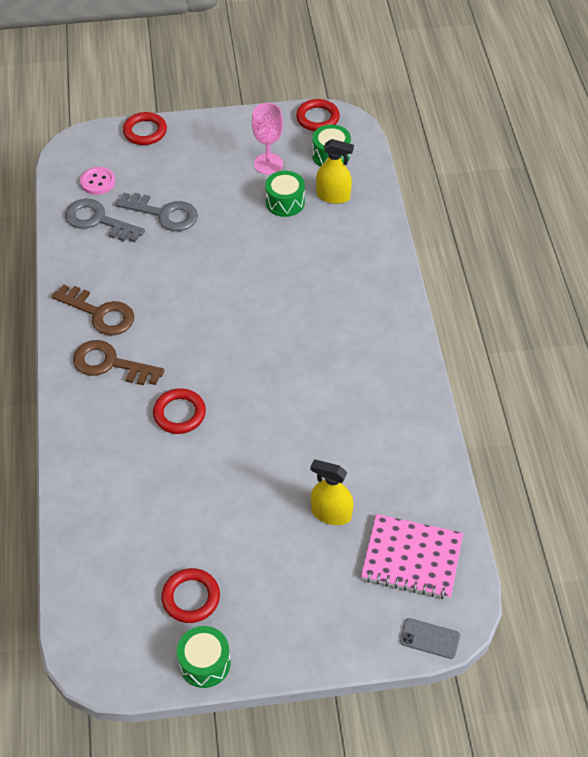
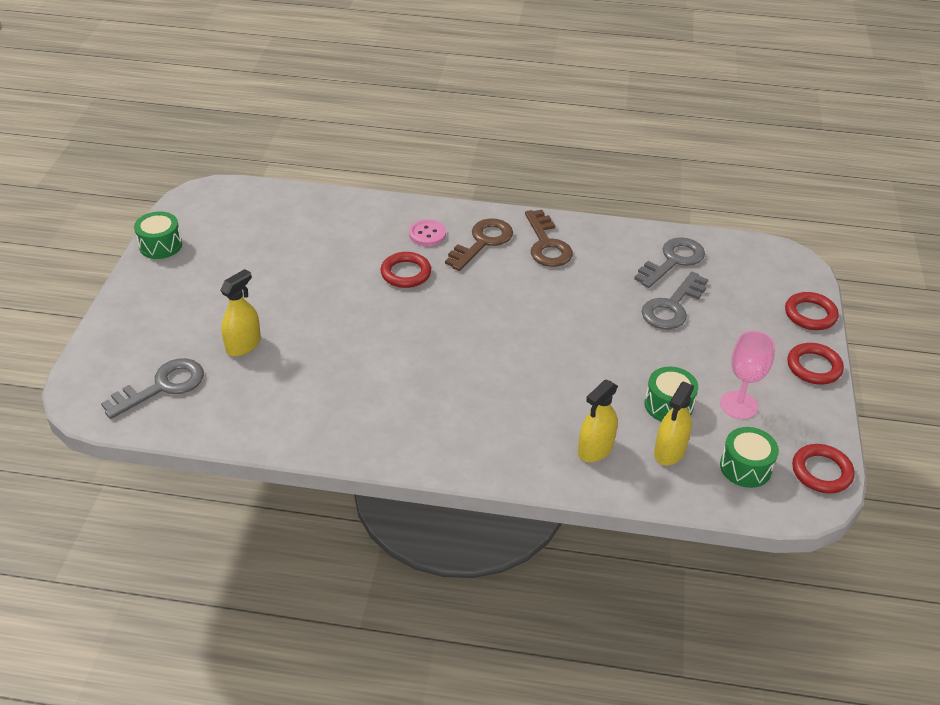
camera: 105 degrees right, 10 degrees down
(98, 182) = (731, 268): pink button -> pink button (427, 234)
(100, 313) = (547, 245): brown key -> brown key turned 60 degrees counterclockwise
(191, 597) = (220, 248): red ring -> red ring (814, 367)
(350, 237) = (595, 449): none -> yellow spray bottle
(412, 558) = (162, 386): pink notebook -> grey key
(430, 638) = (80, 376): grey phone -> none

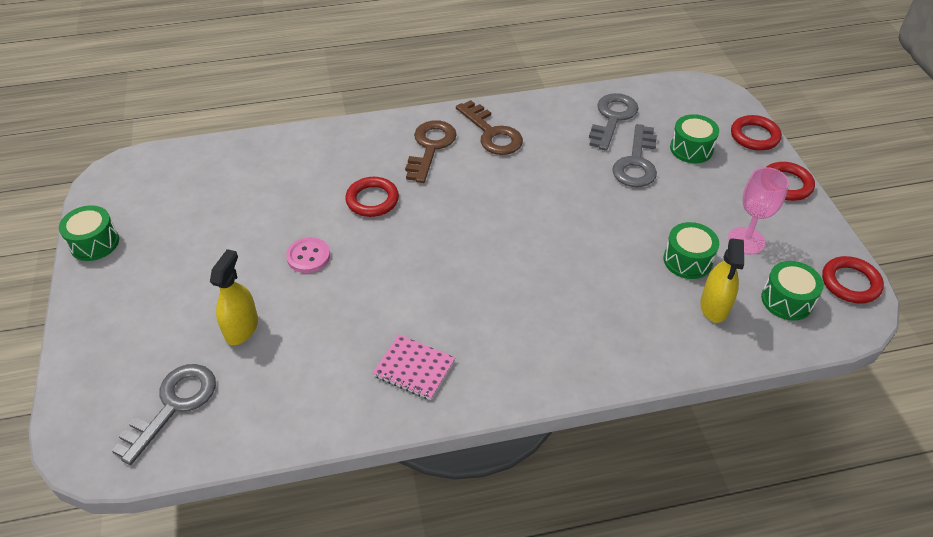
camera: 20 degrees left, 5 degrees up
(368, 418) = (414, 368): none -> pink notebook
(427, 234) = (373, 154): pink button -> pink button (308, 256)
(595, 449) = (648, 327): yellow spray bottle -> none
(736, 309) = (691, 149): none -> green drum

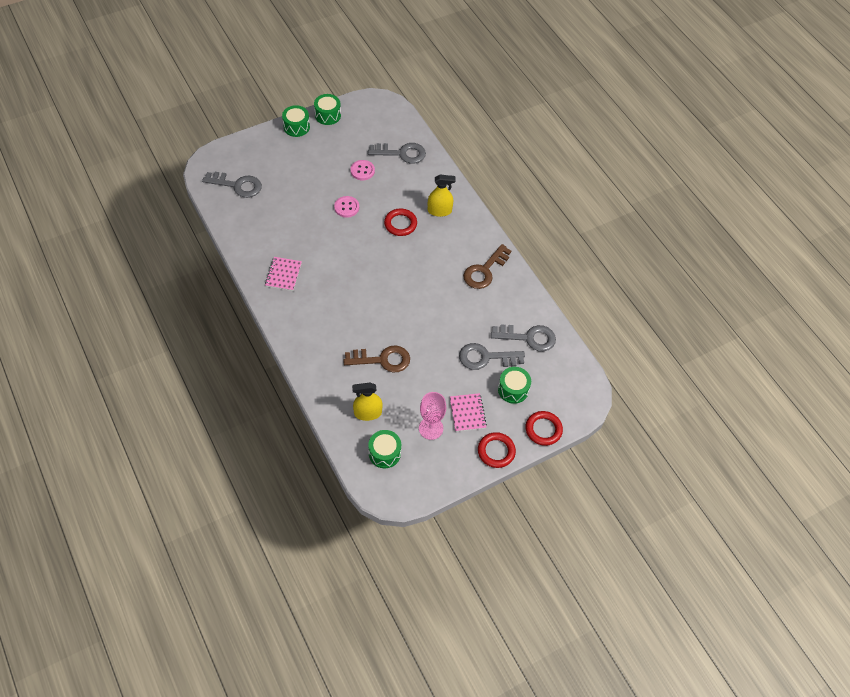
camera: 70 degrees right, 10 degrees up
(235, 171) = (401, 153): none -> grey key
(241, 328) = (289, 195): yellow spray bottle -> yellow spray bottle (439, 211)
(243, 223) = (362, 171): none -> pink button
(430, 147) = (458, 241): brown key -> brown key (382, 360)
(687, 260) = (402, 395): green drum -> green drum (296, 127)
(724, 199) = (467, 413): none -> pink notebook
(850, 283) = (411, 491): red ring -> none

